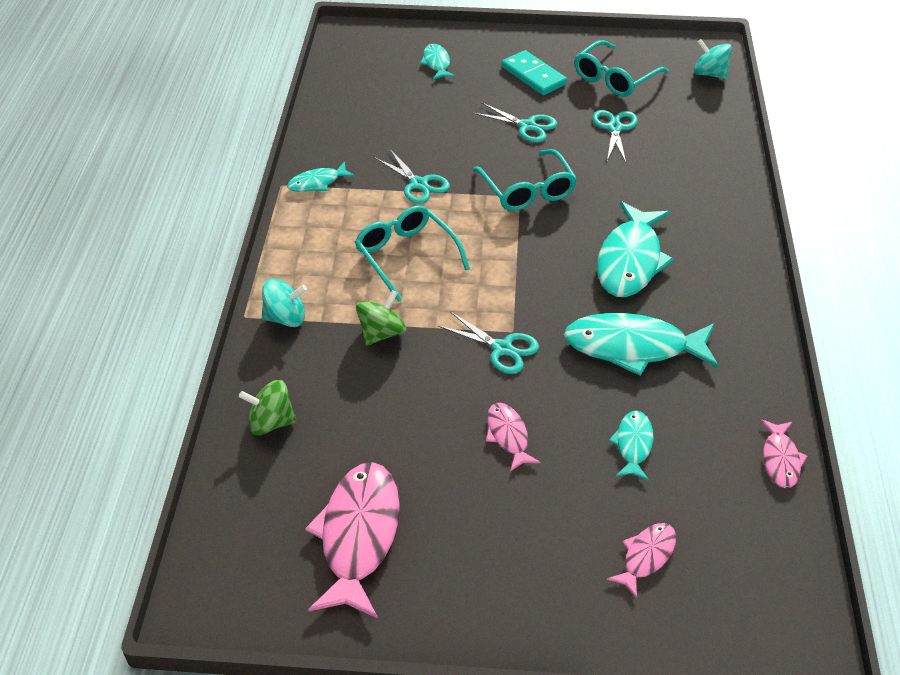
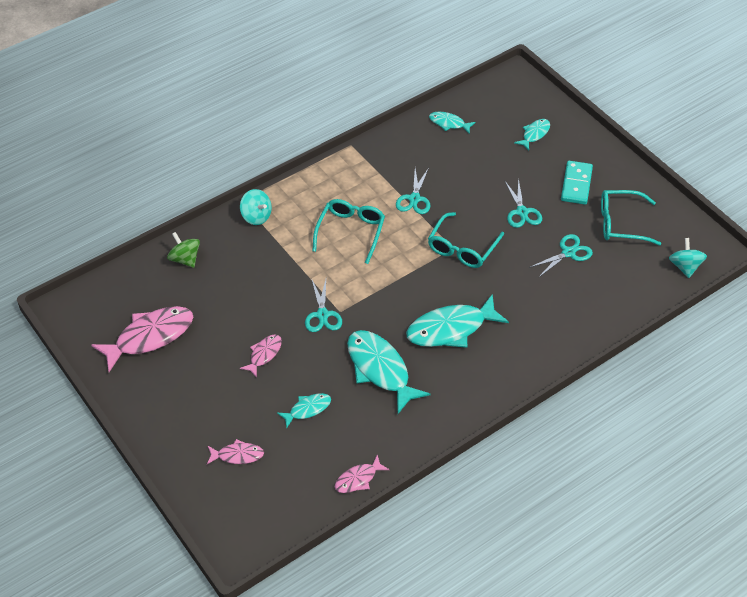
camera: 50 degrees right, 5 degrees up
(317, 183) = (368, 157): turquoise fish -> turquoise fish (449, 123)
(381, 333) = (284, 260): green spinning top -> none

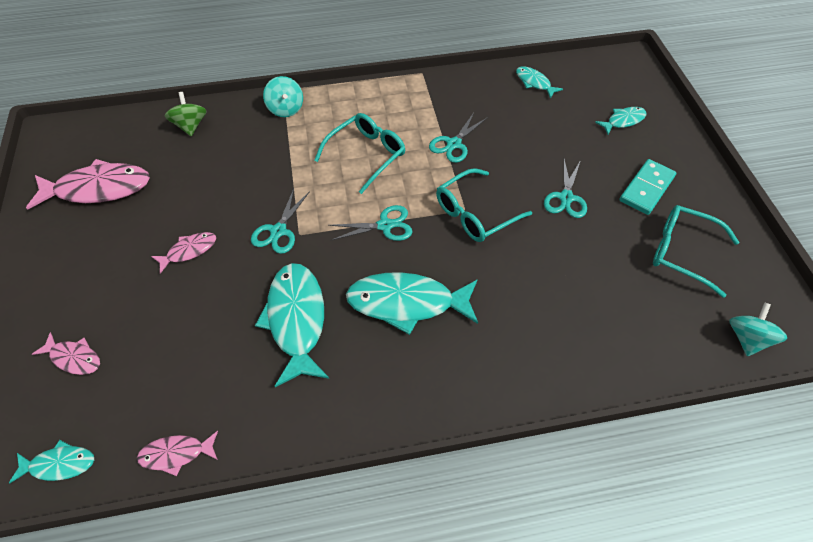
camera: 25 degrees right, 5 degrees up
(307, 409) = (186, 334): turquoise fish -> turquoise fish (59, 464)
(568, 252) = (599, 264): turquoise scissors -> turquoise scissors (385, 225)

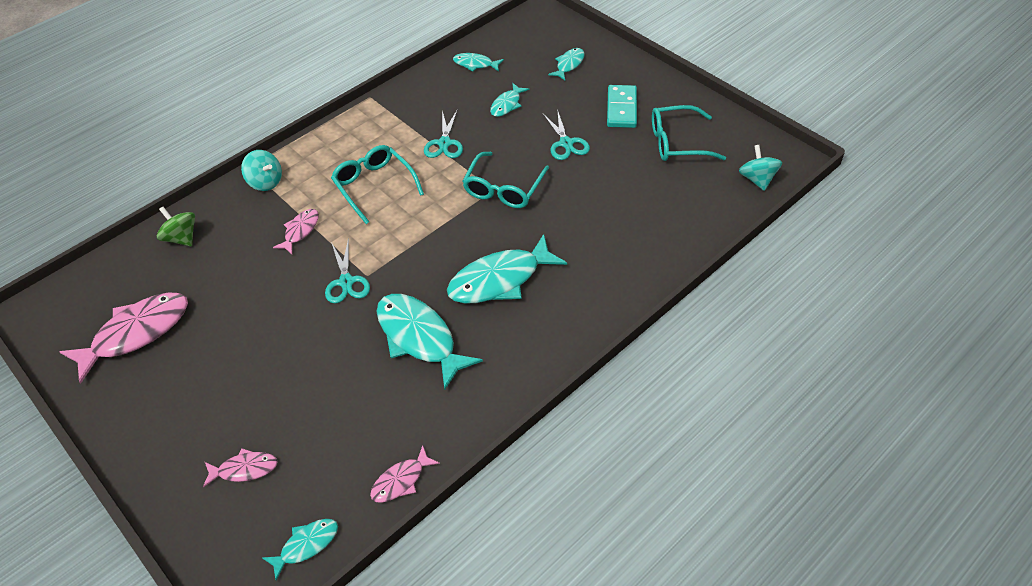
camera: 30 degrees left, 5 degrees down
(189, 251) = (277, 337): pink fish -> pink fish (300, 231)
(366, 155) = (374, 186): turquoise glasses -> turquoise glasses turned 45 degrees counterclockwise
(385, 225) = (436, 232): turquoise scissors -> none
(536, 133) = (507, 104): none -> turquoise fish

